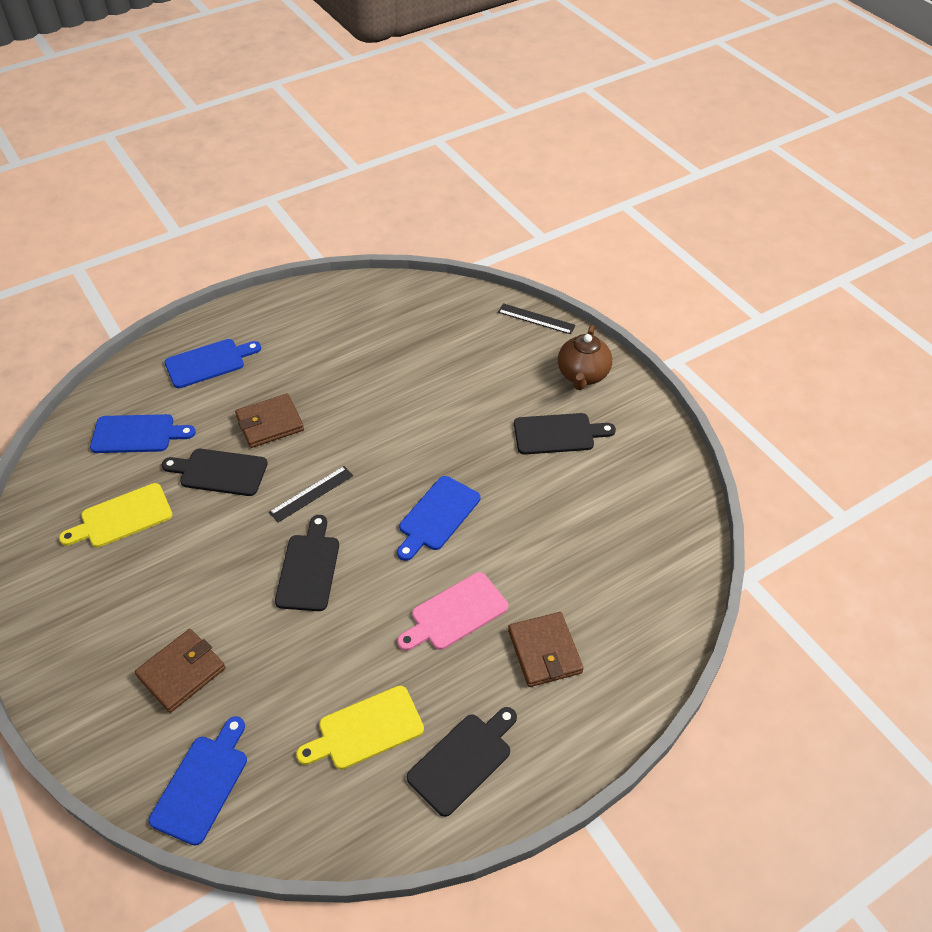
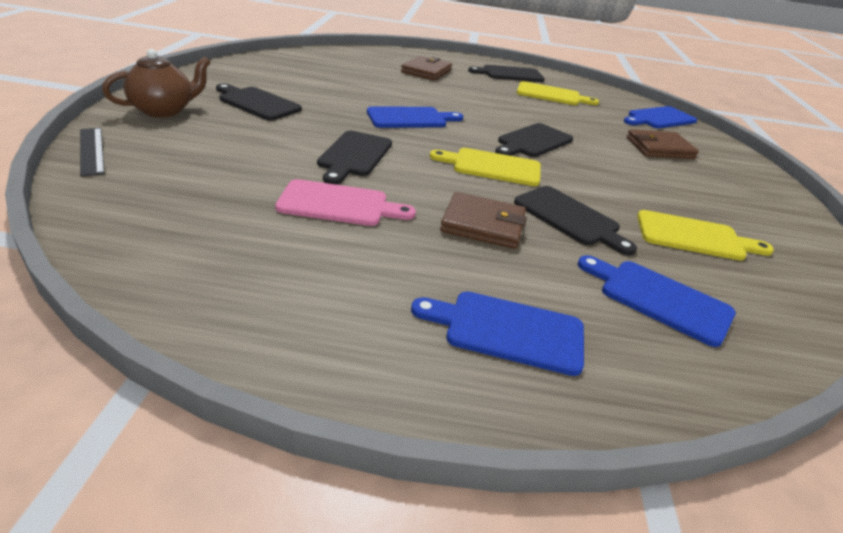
camera: 145 degrees left, 15 degrees down
(311, 494) = (492, 167): black ruler -> yellow cutting board
(411, 428) = (354, 156): none -> black cutting board
(455, 613) = (456, 94): pink cutting board -> pink cutting board (339, 204)

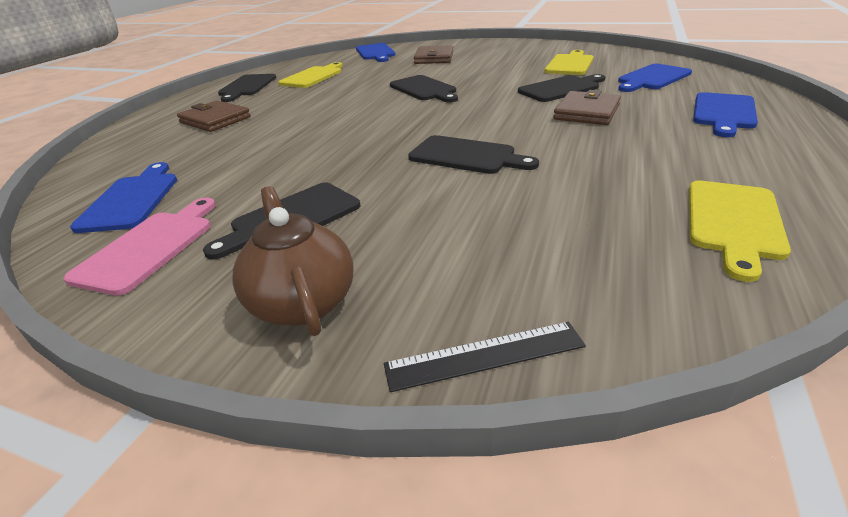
camera: 70 degrees left, 0 degrees up
(339, 204) = (580, 161): pink cutting board -> pink cutting board (150, 247)
(410, 118) = (364, 130): blue cutting board -> blue cutting board (132, 199)
(492, 167) = (480, 104): yellow cutting board -> yellow cutting board (733, 222)

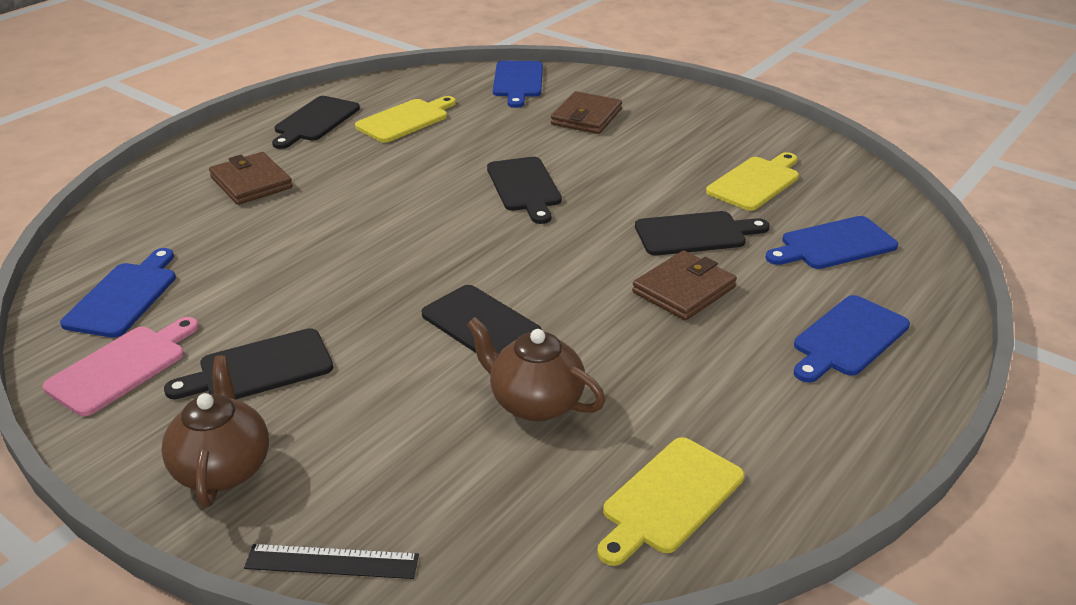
camera: 15 degrees right, 0 degrees up
(552, 189) = (534, 402): none -> brown teapot

